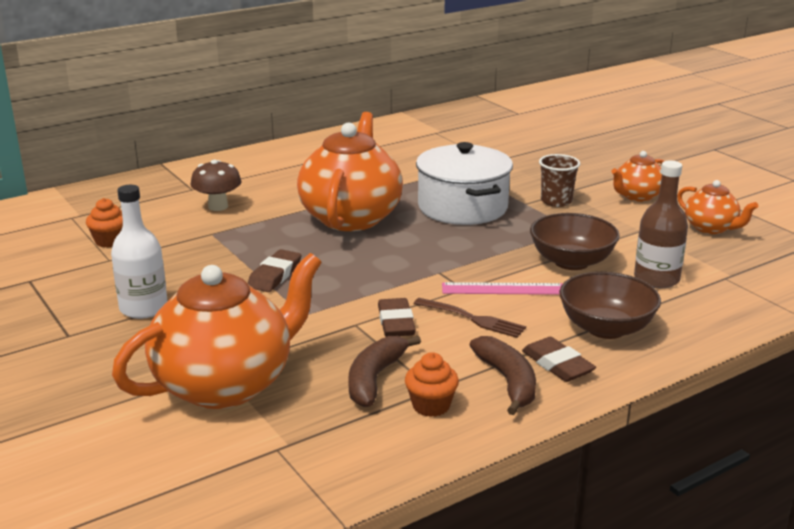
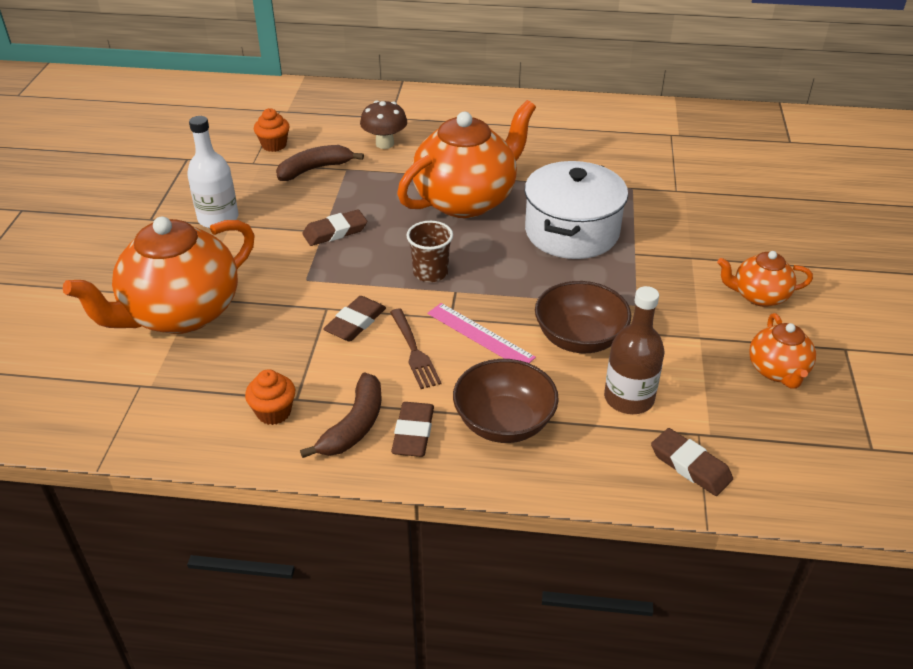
camera: 40 degrees right, 15 degrees up
(226, 384) = (180, 313): orange teapot -> orange teapot turned 135 degrees clockwise
(375, 379) = (272, 365): brown banana -> brown banana (315, 169)
(556, 201) = (667, 264): brown cup -> brown cup (430, 273)
(748, 295) = (690, 466): none -> brown eraser

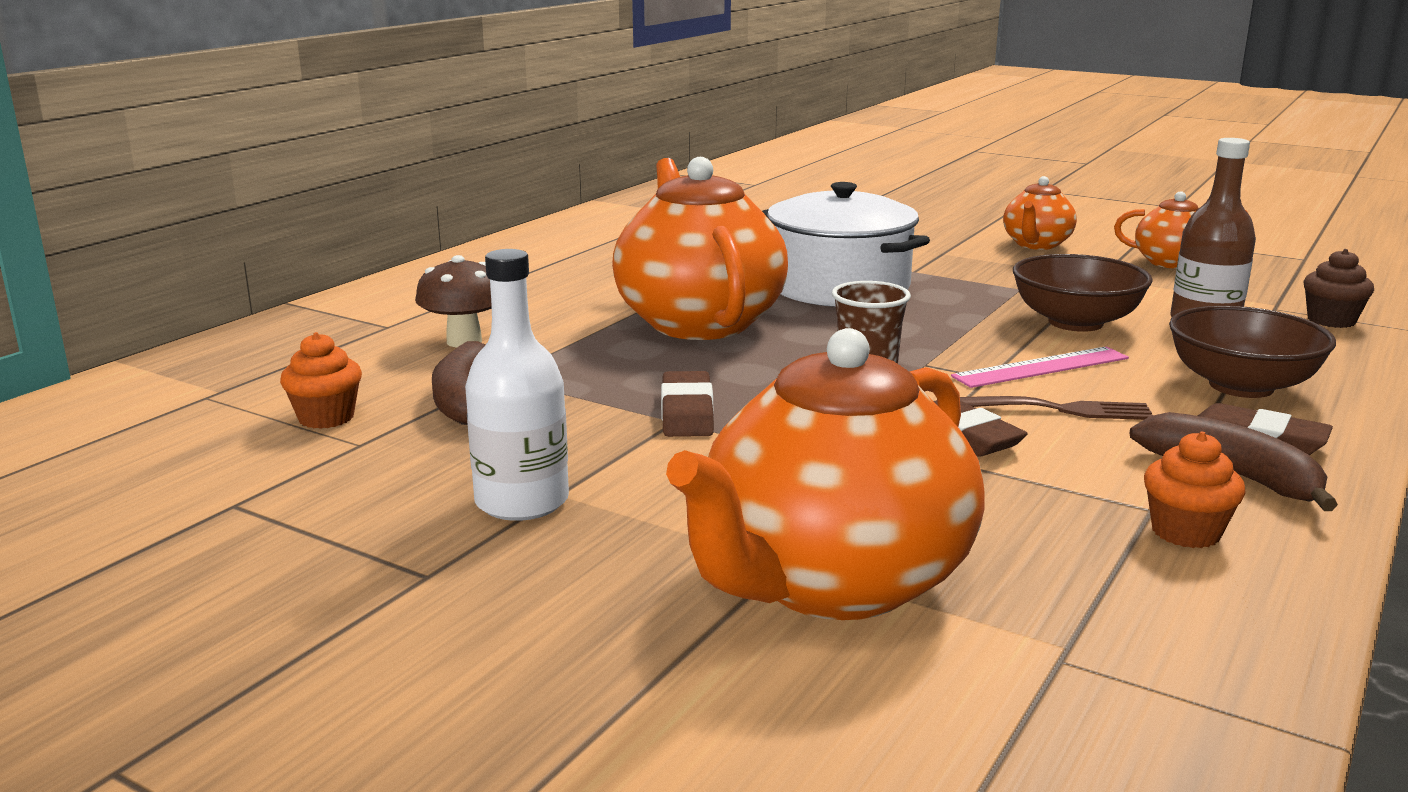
camera: 65 degrees left, 20 degrees down
(180, 313) = (831, 582): orange teapot -> orange teapot turned 60 degrees clockwise
(690, 466) = (1331, 320): brown eraser -> brown cupcake

